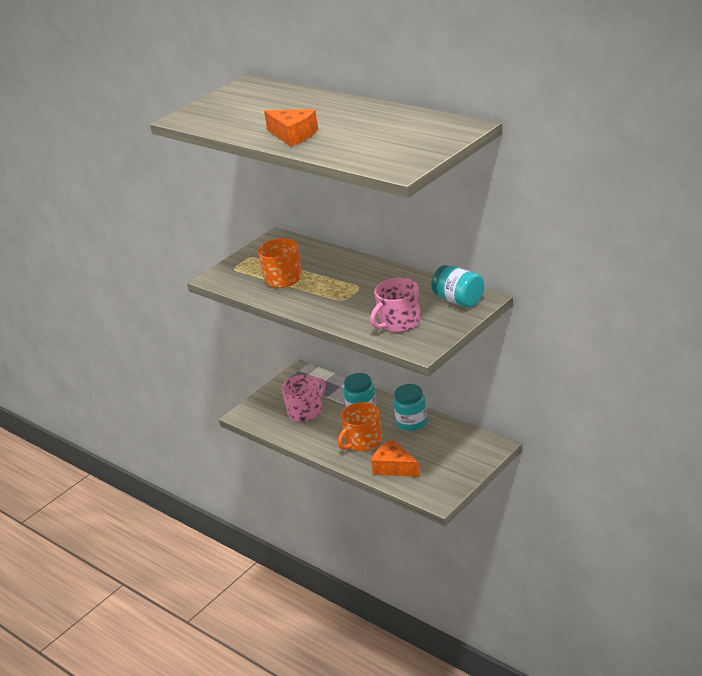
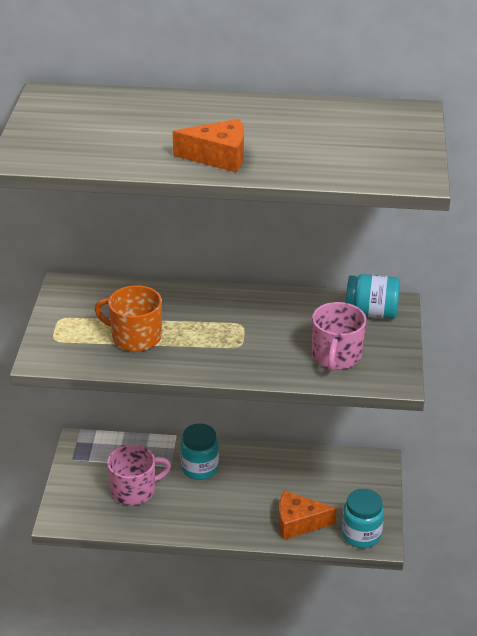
camera: 40 degrees left, 5 degrees up
(306, 411) = (134, 490): pink mug -> pink mug turned 60 degrees clockwise
(363, 441) = (236, 505): orange mug -> none
(412, 422) = (268, 464): turquoise jar -> turquoise jar (361, 535)

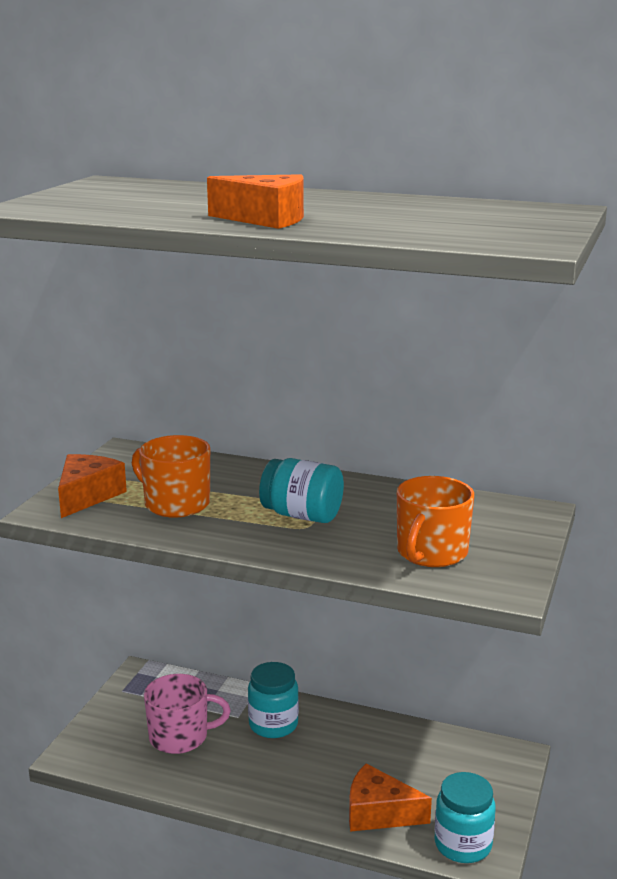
camera: 15 degrees right, 15 degrees down
(63, 339) = (87, 496): none -> orange cheese
(336, 356) = (431, 553): pink mug -> orange mug
(371, 312) = (500, 515): turquoise jar -> turquoise jar (302, 515)

